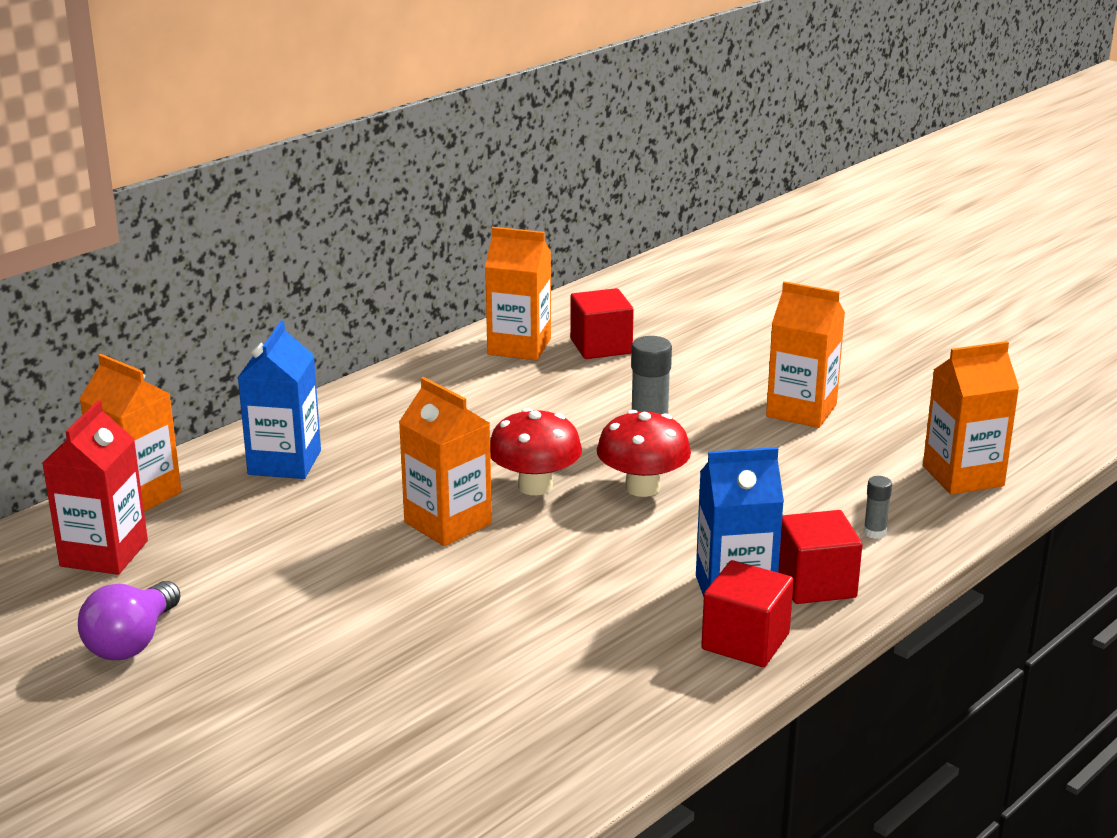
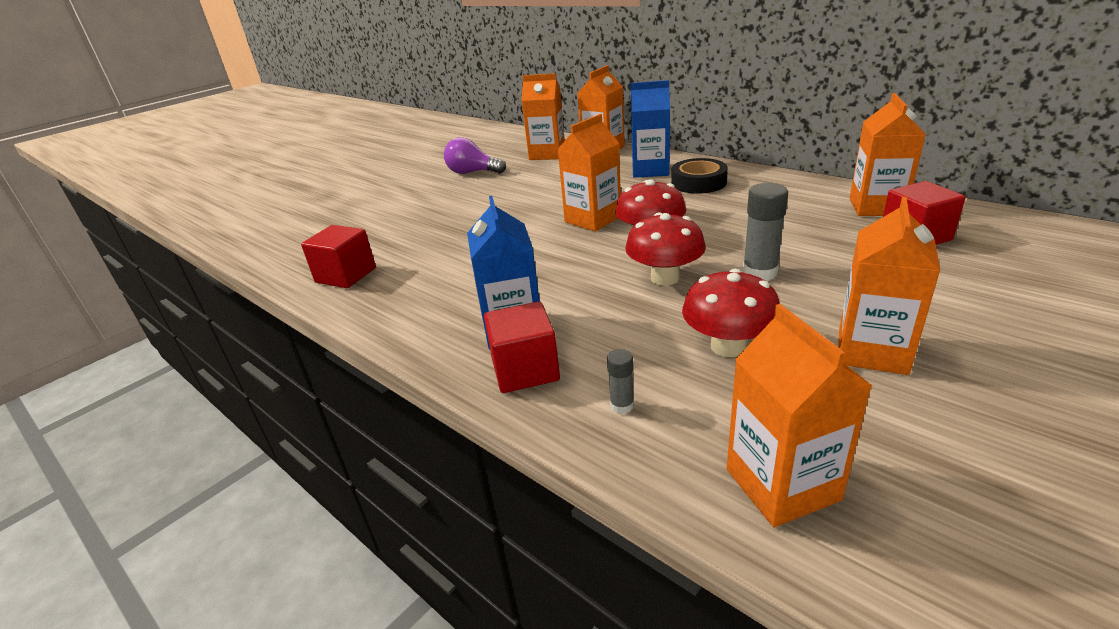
camera: 90 degrees right, 5 degrees up
(104, 554) = (547, 154): red carton -> orange carton
(367, 433) = (698, 183): none -> black tape
(745, 641) = (444, 338): red cube -> red cube (346, 275)
(786, 471) = (728, 346): none -> red mushroom

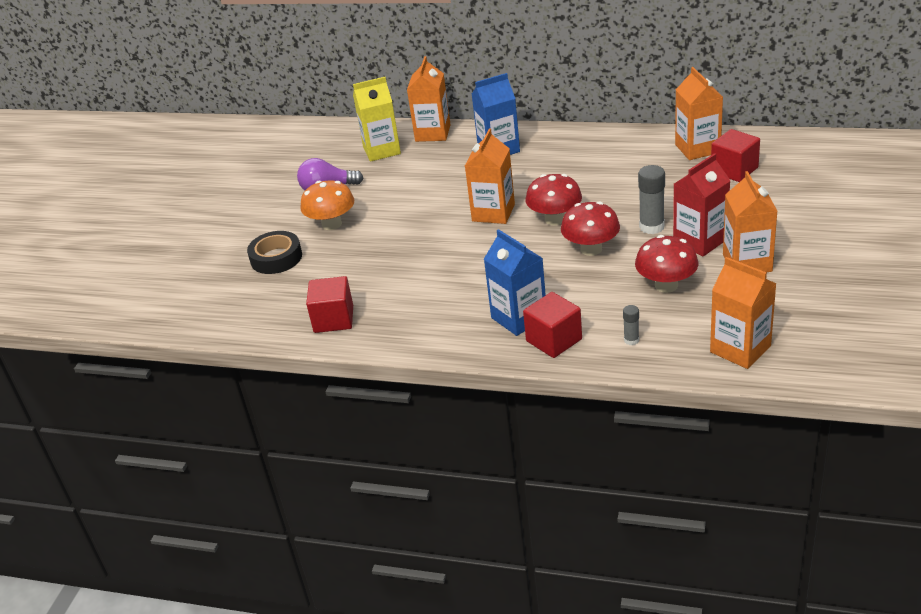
camera: 25 degrees left, 5 degrees up
(444, 198) = (332, 224): none -> orange mushroom
(547, 154) = (381, 150): orange carton -> yellow carton
(698, 183) = (551, 154): black tape -> black tape (276, 258)
(815, 304) = (700, 241): none -> red carton

